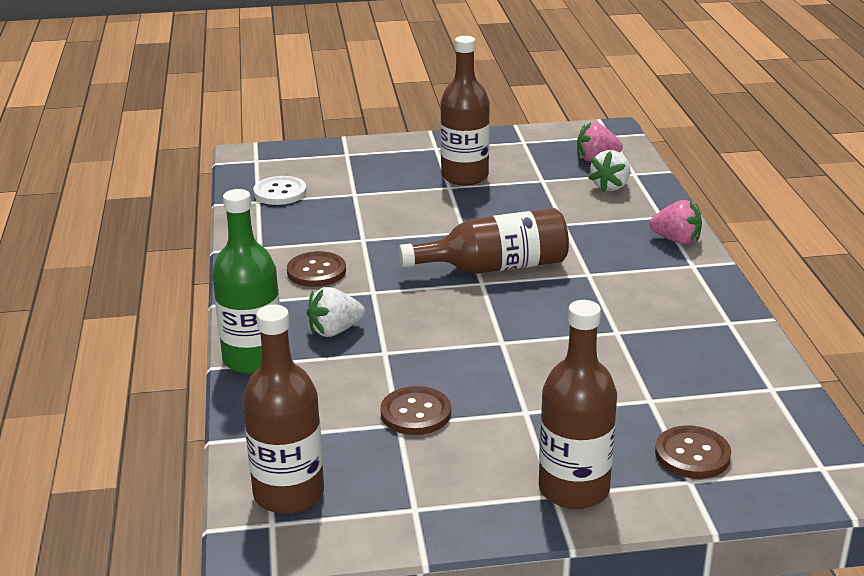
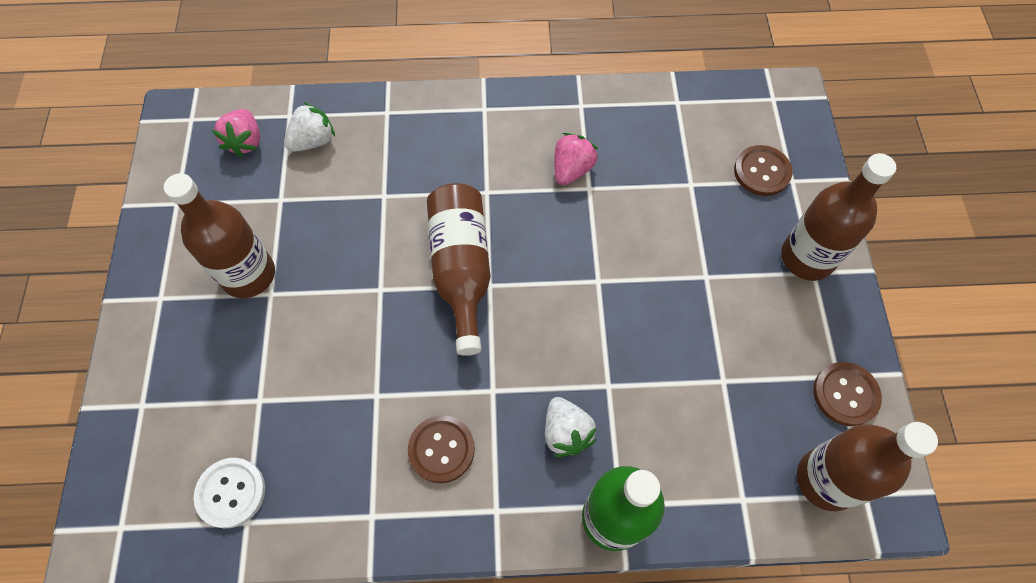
camera: 85 degrees left, 35 degrees up
(415, 413) = (708, 365): brown button -> brown button (845, 394)
(610, 186) = (313, 141): white strawberry -> white strawberry turned 75 degrees counterclockwise
(676, 240) = (436, 110): pink strawberry -> pink strawberry (572, 169)

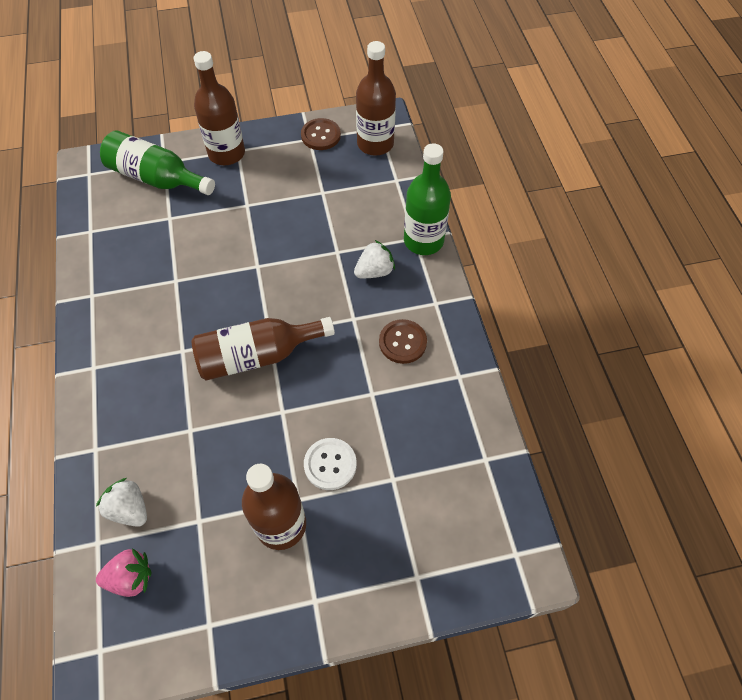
camera: 100 degrees left, 5 degrees down
(231, 493) = (468, 477): white button -> white button (330, 464)
(572, 169) = (158, 294): pink strawberry -> none
(762, 172) = (157, 178): brown button -> green bottle

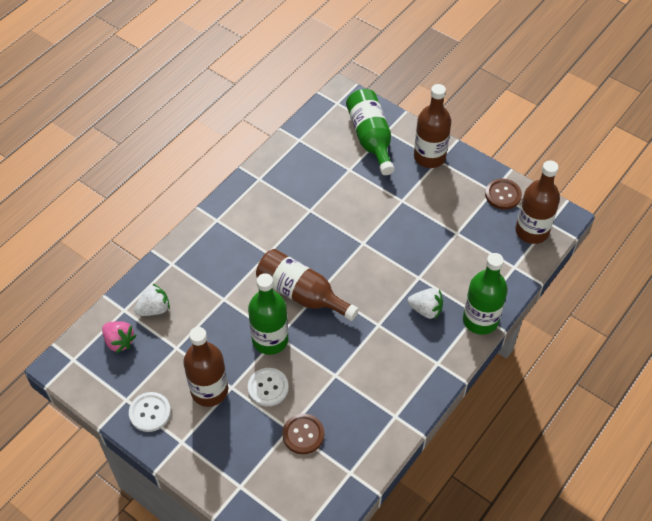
camera: 50 degrees right, 5 degrees down
(129, 509) = (154, 309): white strawberry -> white strawberry turned 60 degrees clockwise
(249, 609) = (150, 412): none -> white button
(279, 422) = (270, 340): none -> green bottle
(402, 342) = (388, 365): brown button -> brown button (303, 434)

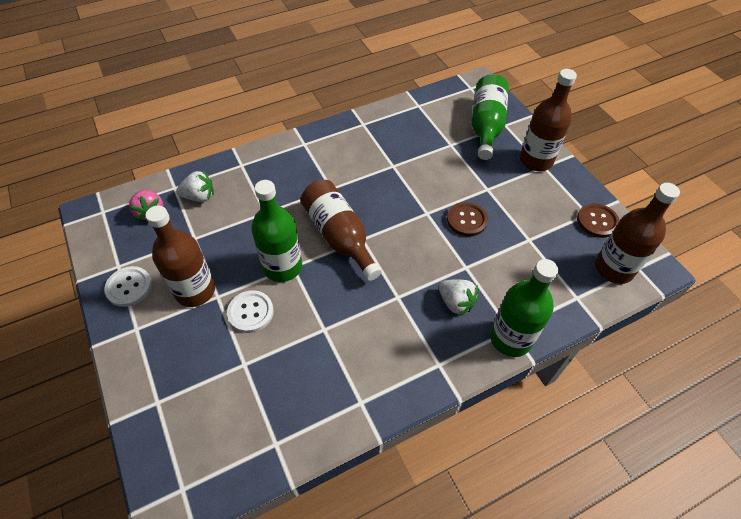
camera: 25 degrees right, 0 degrees up
(303, 434) = (253, 377): brown button -> brown button (467, 220)

